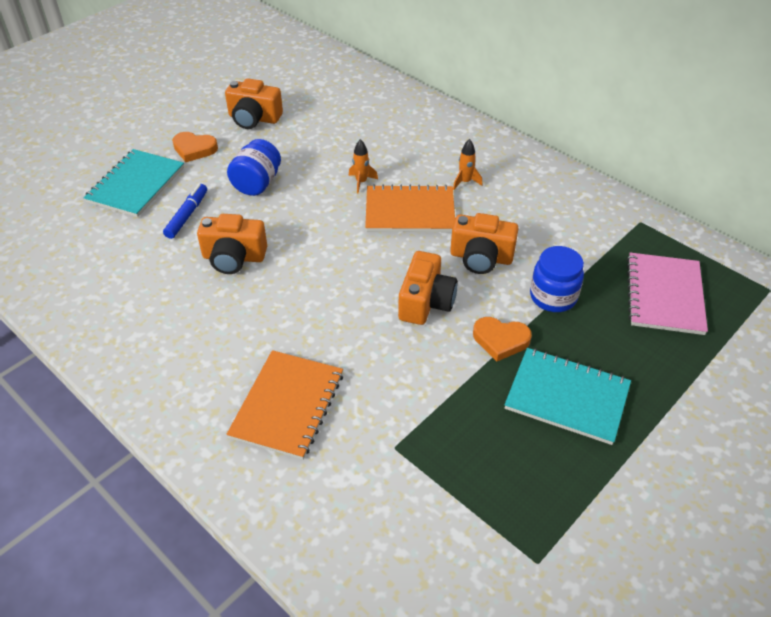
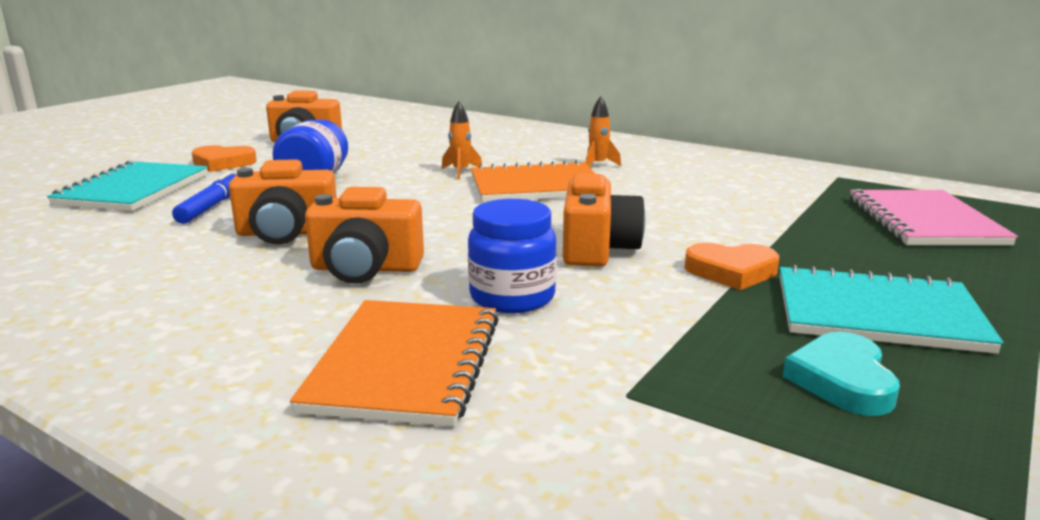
camera: 10 degrees left, 25 degrees down
(481, 257) = (654, 211): orange camera -> orange camera (365, 269)
(512, 453) = (842, 380): none -> turquoise heart
(553, 297) = (777, 232): blue jar -> blue jar (512, 297)

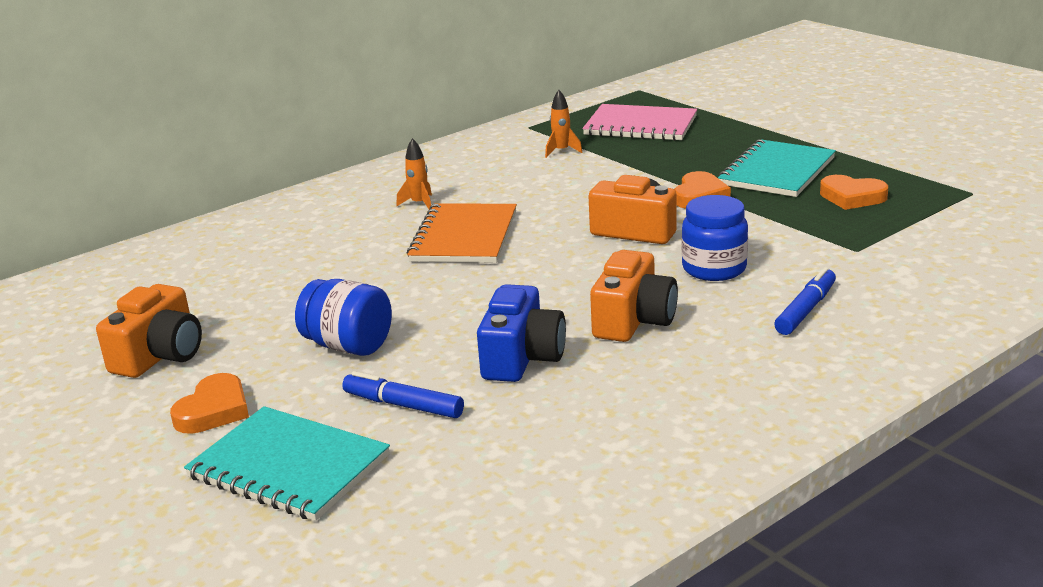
camera: 70 degrees left, 5 degrees up
(286, 233) = (522, 358): orange camera -> blue camera
(405, 364) = (805, 310): orange notebook -> blue marker
(461, 172) = (386, 267): orange rocket -> orange rocket (561, 151)
(842, 380) = (852, 197): turquoise heart -> orange heart

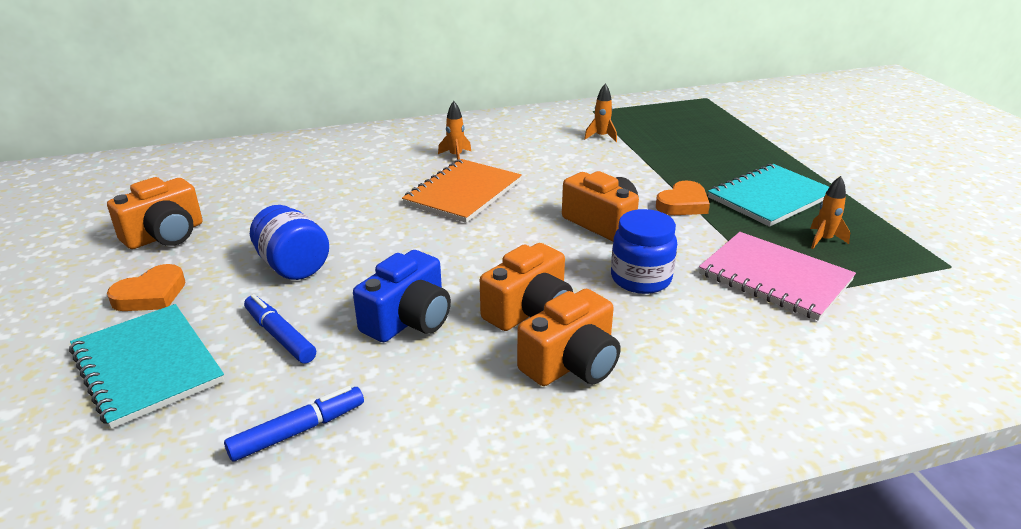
camera: 20 degrees right, 5 degrees up
(640, 126) = (683, 128): pink notebook -> pink notebook (775, 277)
(710, 350) = (571, 364): none -> orange camera
(805, 310) = (693, 348): blue marker -> blue marker (298, 431)
(852, 197) = (823, 240): orange heart -> orange rocket

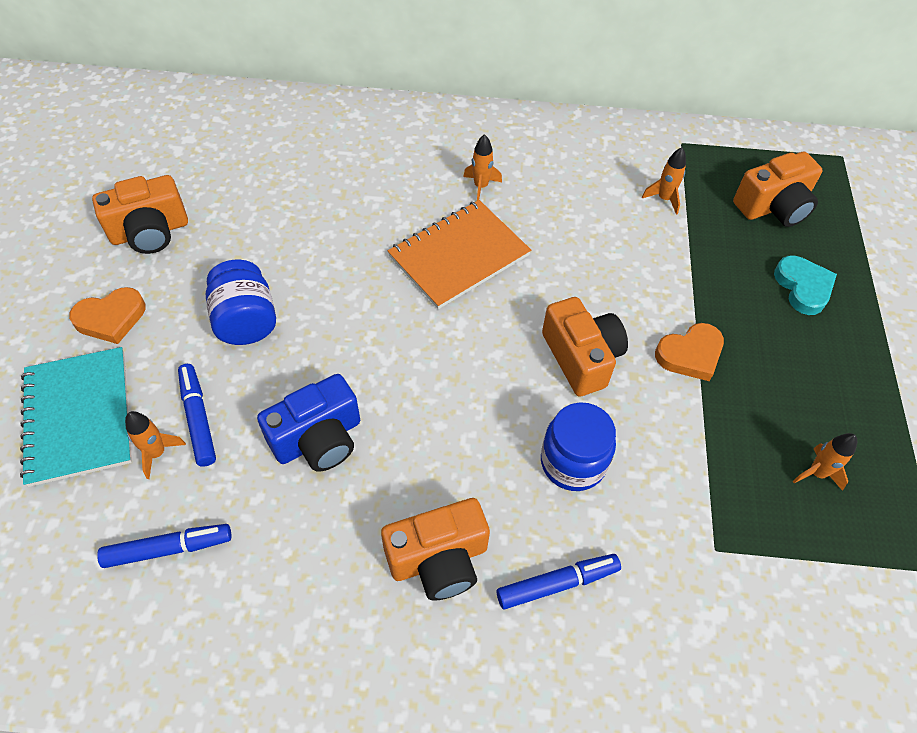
camera: 20 degrees right, 25 degrees up
(249, 369) = (157, 453): none -> orange rocket
(529, 311) = (436, 469): orange camera -> orange camera (773, 207)
(684, 350) = (557, 583): none -> blue marker
(733, 157) = (803, 287): none -> turquoise heart
(770, 197) = (801, 377): turquoise notebook -> none
(775, 277) = (719, 514): pink notebook -> none

